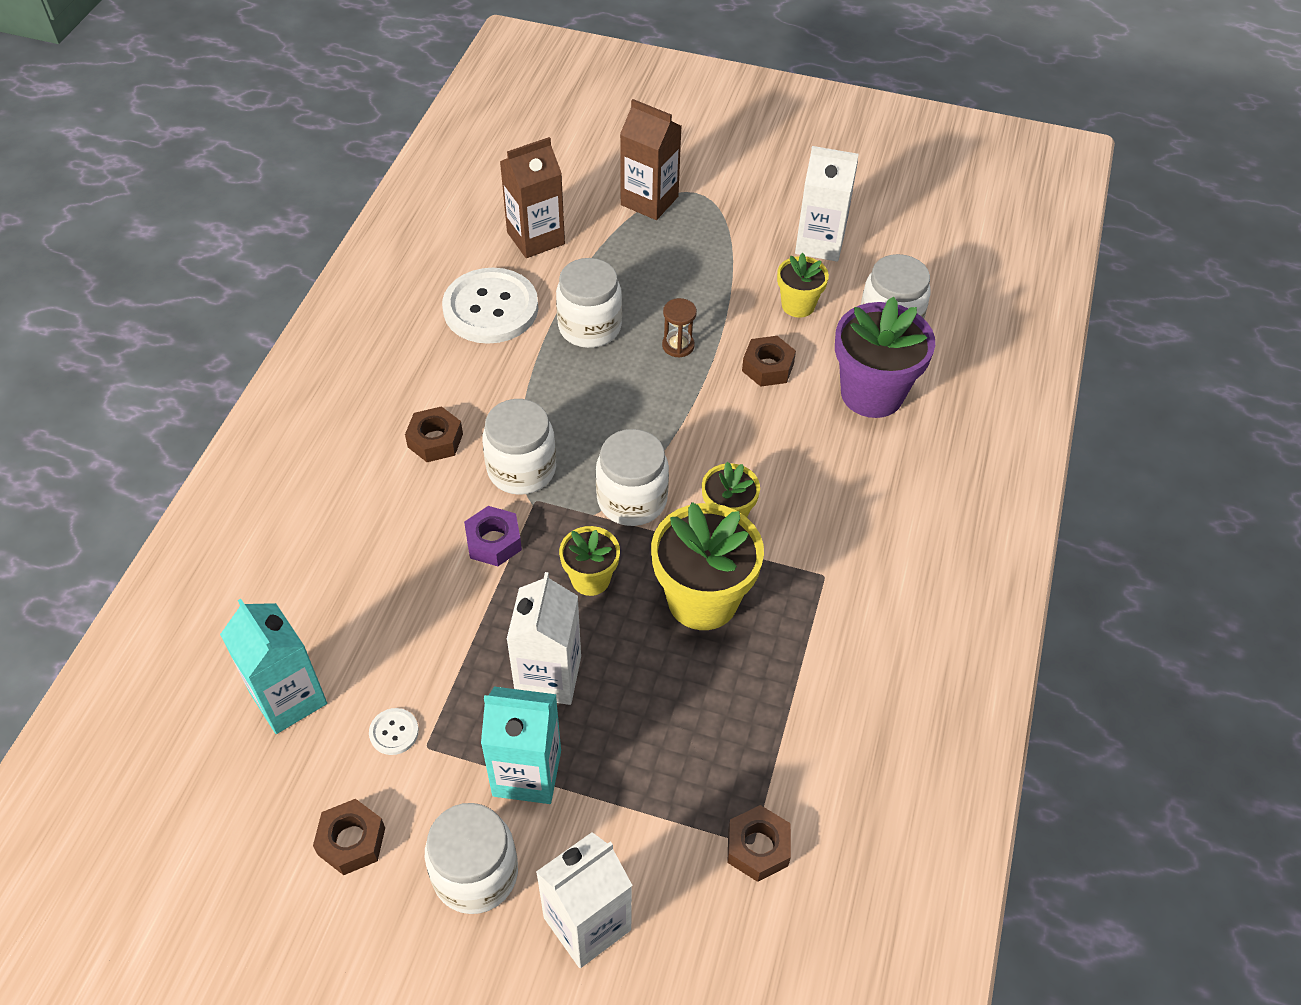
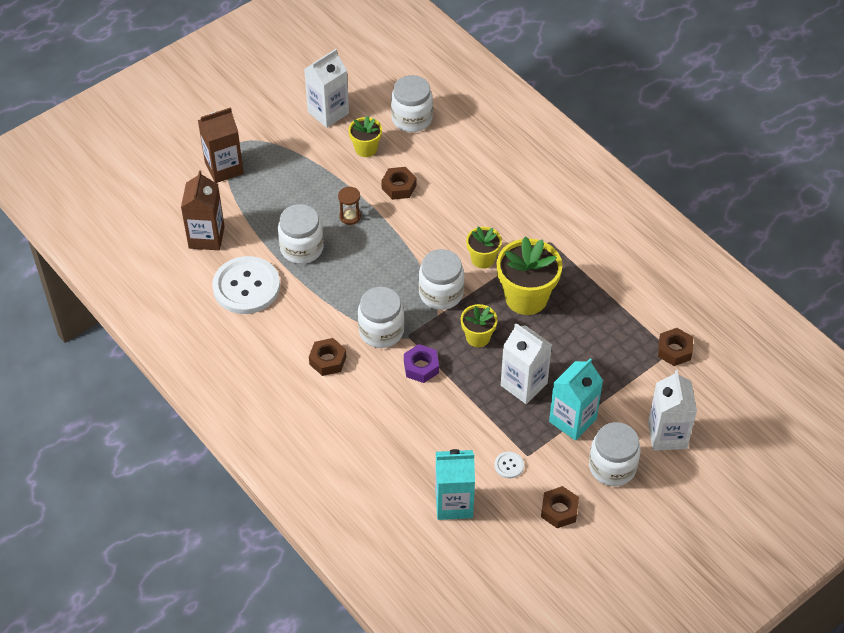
camera: 55 degrees left, 0 degrees up
(872, 393) = (453, 155): purple flower pot -> none

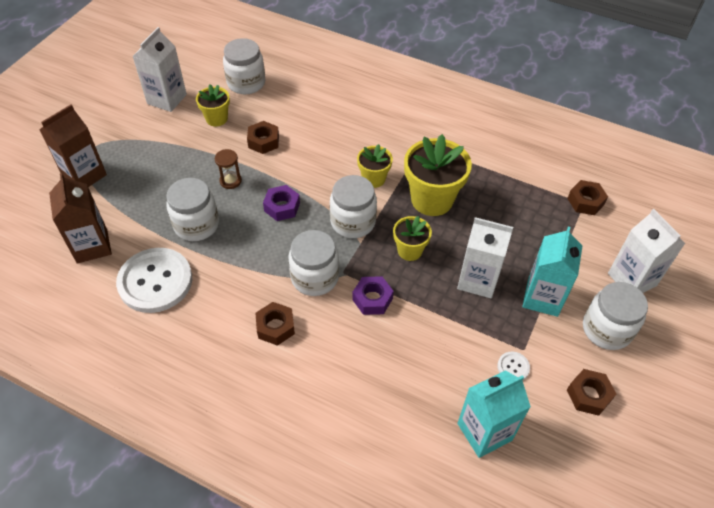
camera: 25 degrees left, 0 degrees up
(384, 257) = (282, 207): none -> purple nut

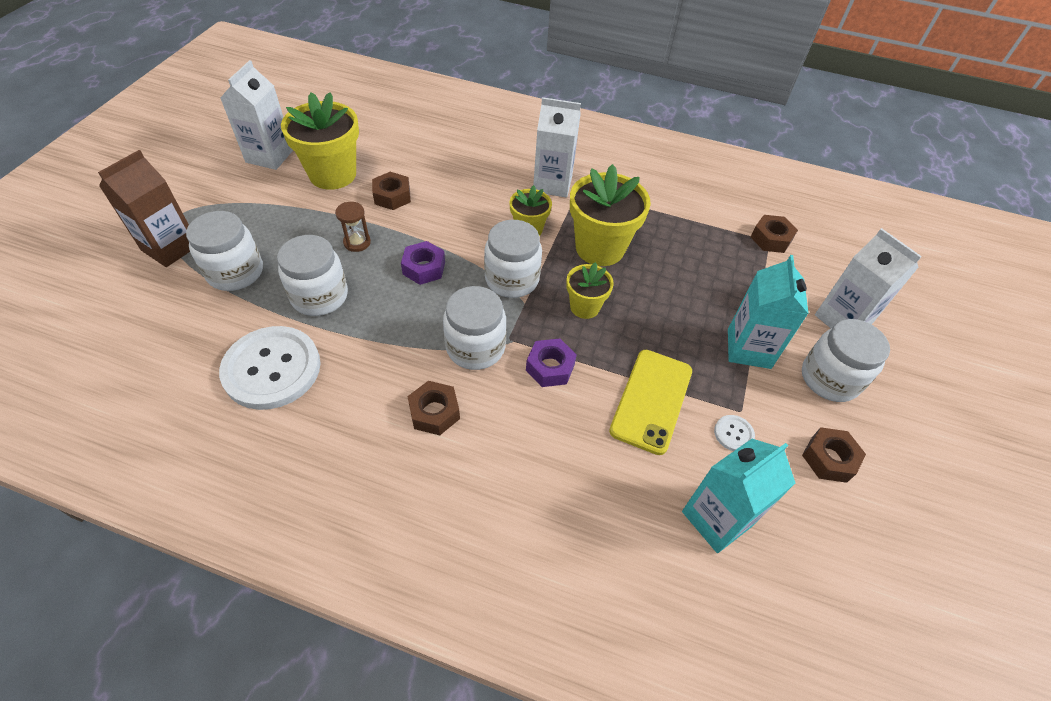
camera: 10 degrees left, 0 degrees up
(92, 246) = (184, 332): brown carton -> none
(216, 119) = (332, 174): yellow flower pot -> yellow flower pot, size x1.79
(246, 83) = (364, 134): white jar -> white jar (235, 272)
(450, 333) = (651, 400): none -> yellow phone
(478, 280) = (670, 334): white carton -> white carton (552, 184)

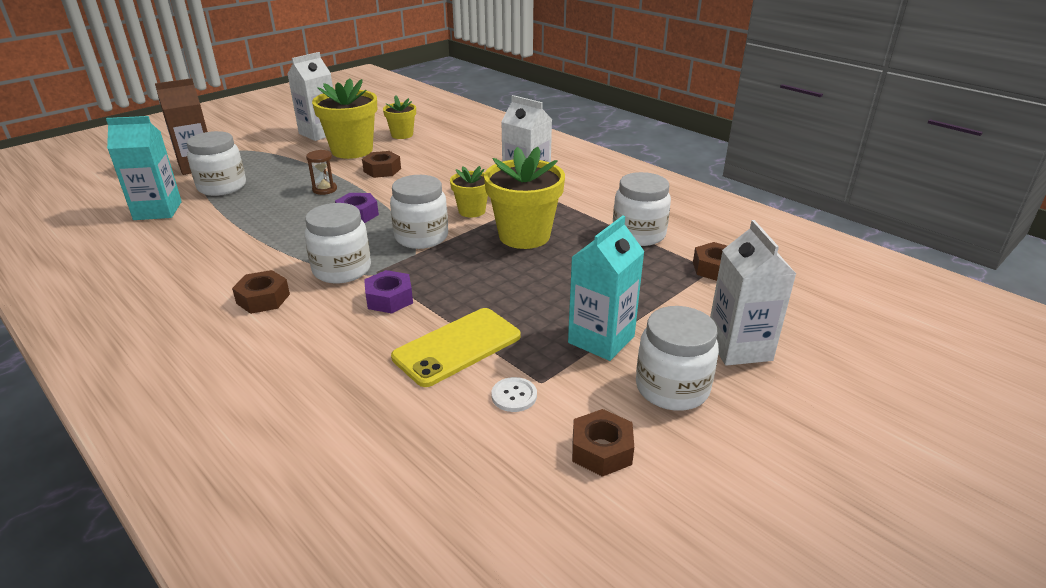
camera: 30 degrees right, 20 degrees down
(272, 369) = (182, 242): white button -> none
(319, 296) = (262, 212): white jar -> white jar (638, 234)
(584, 307) = (466, 269): yellow flower pot -> yellow flower pot (402, 135)
(717, 518) = (425, 451): turquoise carton -> turquoise carton (158, 210)

